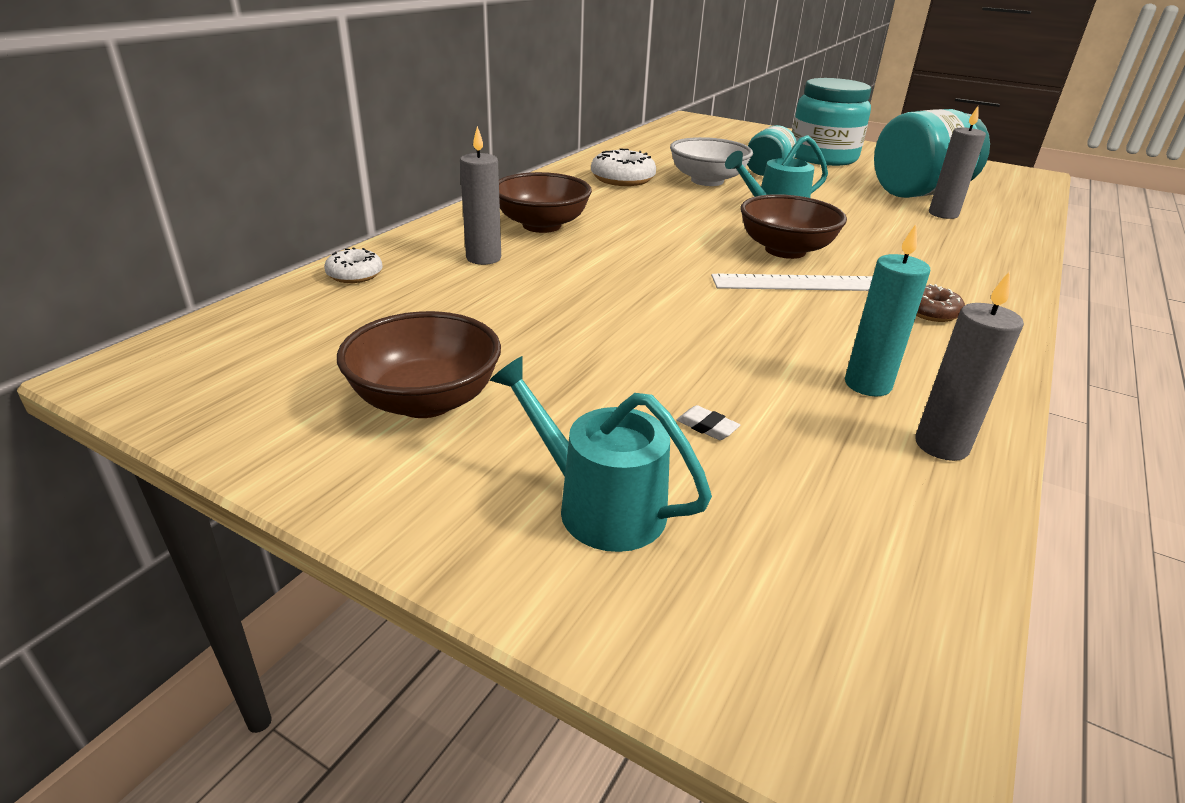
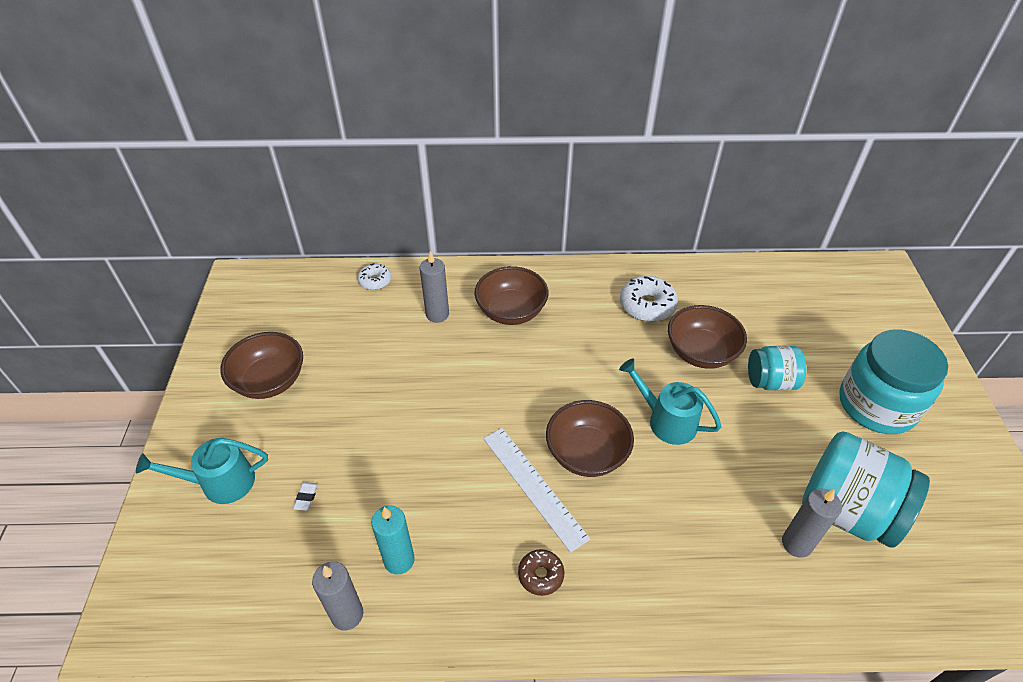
camera: 60 degrees right, 15 degrees up
(599, 505) = (221, 482): turquoise watering can -> turquoise watering can turned 105 degrees counterclockwise
(707, 181) = (701, 352): white bowl -> brown bowl

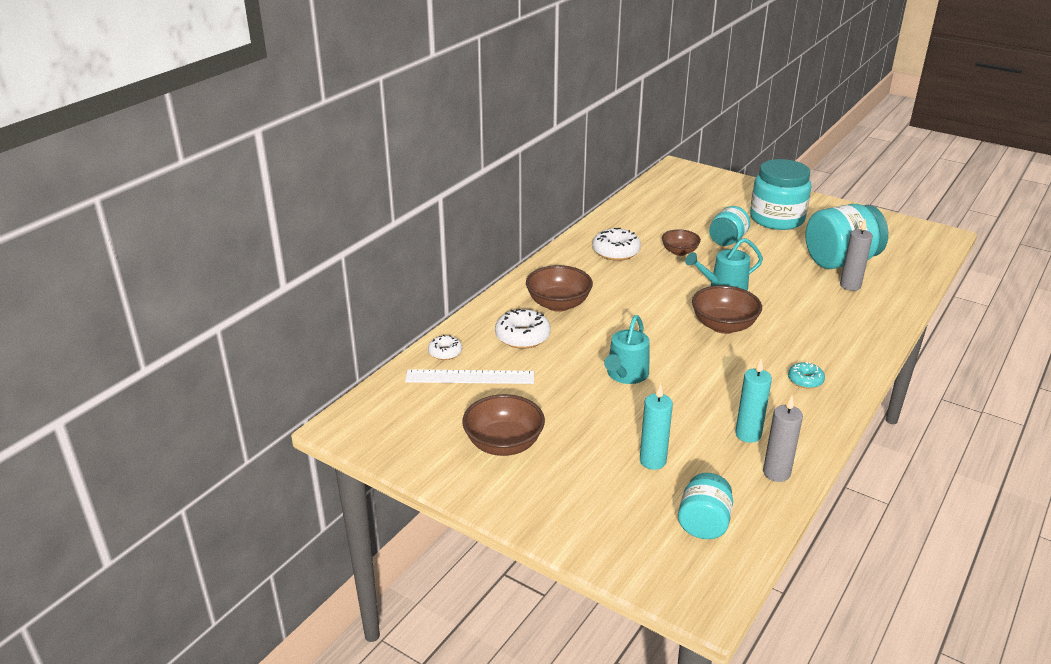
camera: 55 degrees left, 15 degrees down
(221, 482) = (595, 503): turquoise watering can -> turquoise watering can (626, 375)
(231, 581) = (703, 523): none -> turquoise jar
(306, 497) = (652, 461): white eraser -> turquoise candle
(437, 314) = (522, 336): grey candle -> white donut
(534, 486) = (732, 356): white ruler -> white ruler (470, 377)
(541, 575) = (805, 380): brown donut -> turquoise donut
(701, 352) = (679, 252): brown bowl -> brown bowl, size x0.64

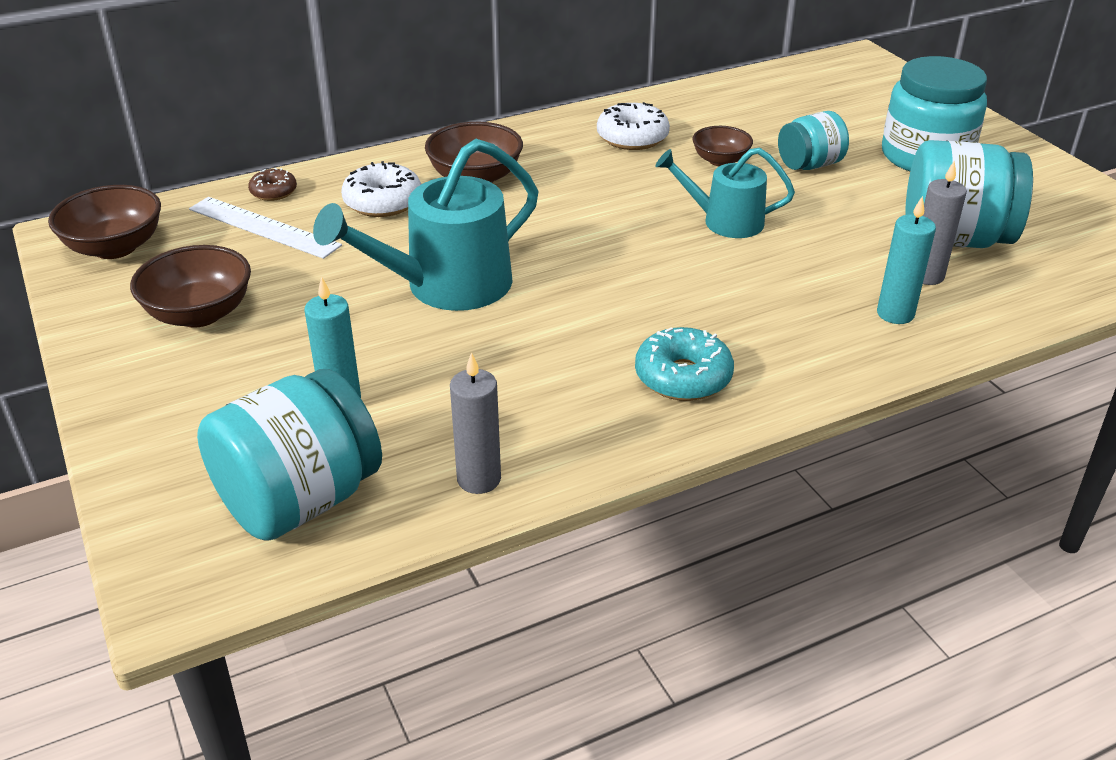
camera: 30 degrees right, 5 degrees up
(445, 352) = (273, 192): white donut -> brown donut
(626, 375) = (447, 286): turquoise watering can -> turquoise watering can, size x1.63
(703, 523) = (300, 500): turquoise jar -> turquoise jar, size x1.73
(723, 326) = (658, 269): brown bowl -> brown bowl (115, 247)
(748, 434) = (506, 416): turquoise candle -> turquoise candle (895, 314)
(805, 380) = (683, 377): turquoise donut -> turquoise donut, size x1.66

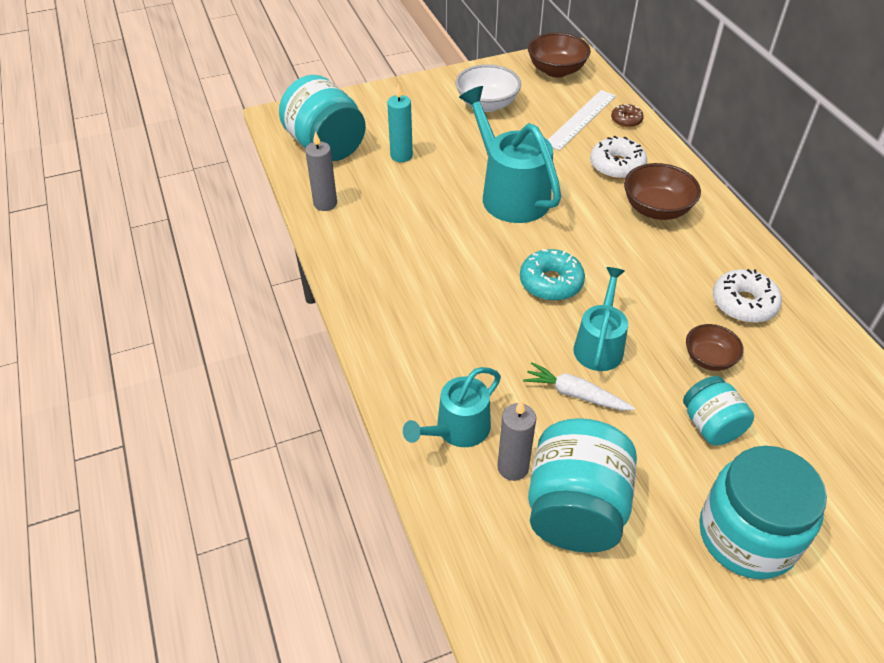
camera: 95 degrees right, 10 degrees up
(199, 314) = (487, 104): brown bowl -> white bowl
(683, 377) = (398, 294): turquoise donut -> turquoise donut (551, 282)
(804, 237) = (575, 394): none -> white carrot
(895, 314) = (458, 429): turquoise candle -> turquoise watering can

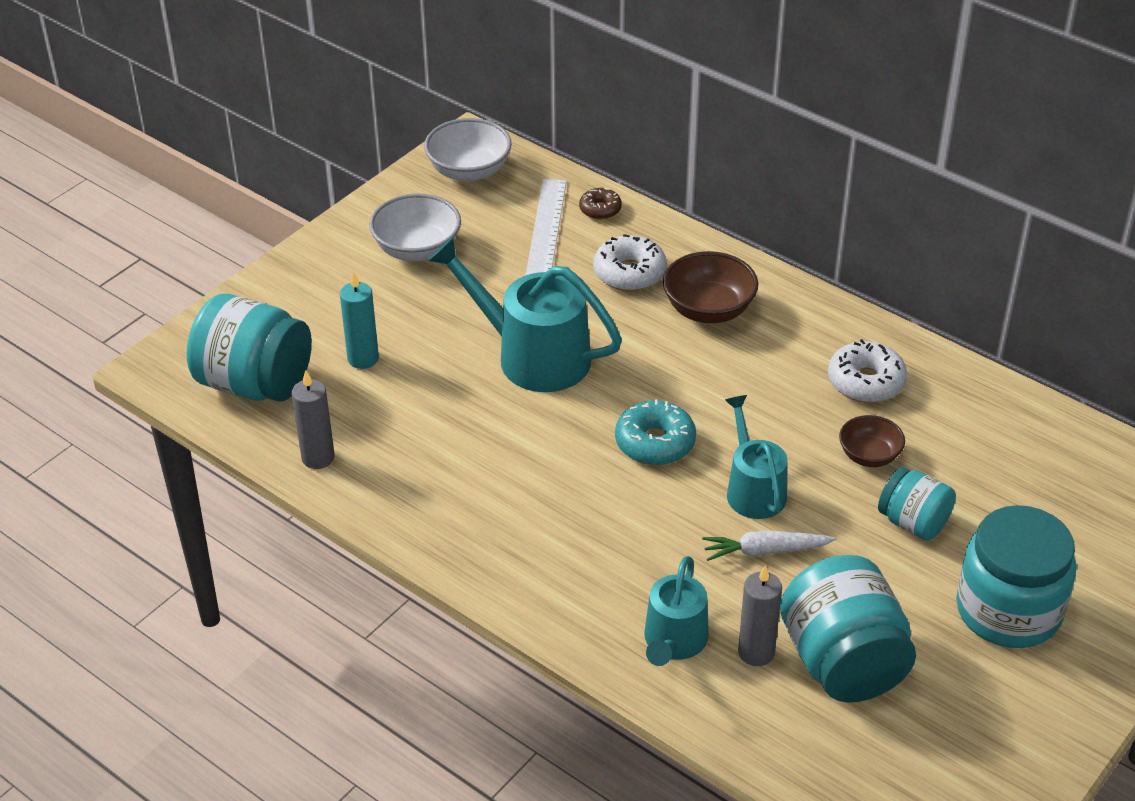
camera: 30 degrees left, 5 degrees down
(556, 70) = (469, 171): brown bowl -> white bowl

